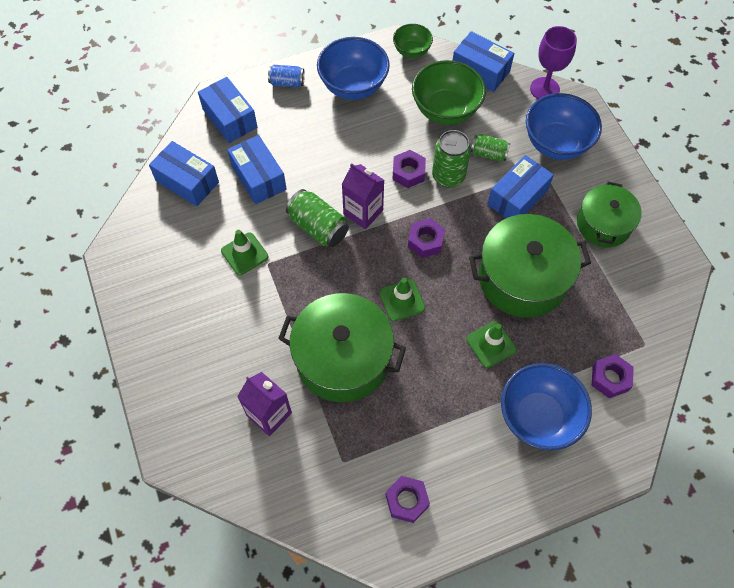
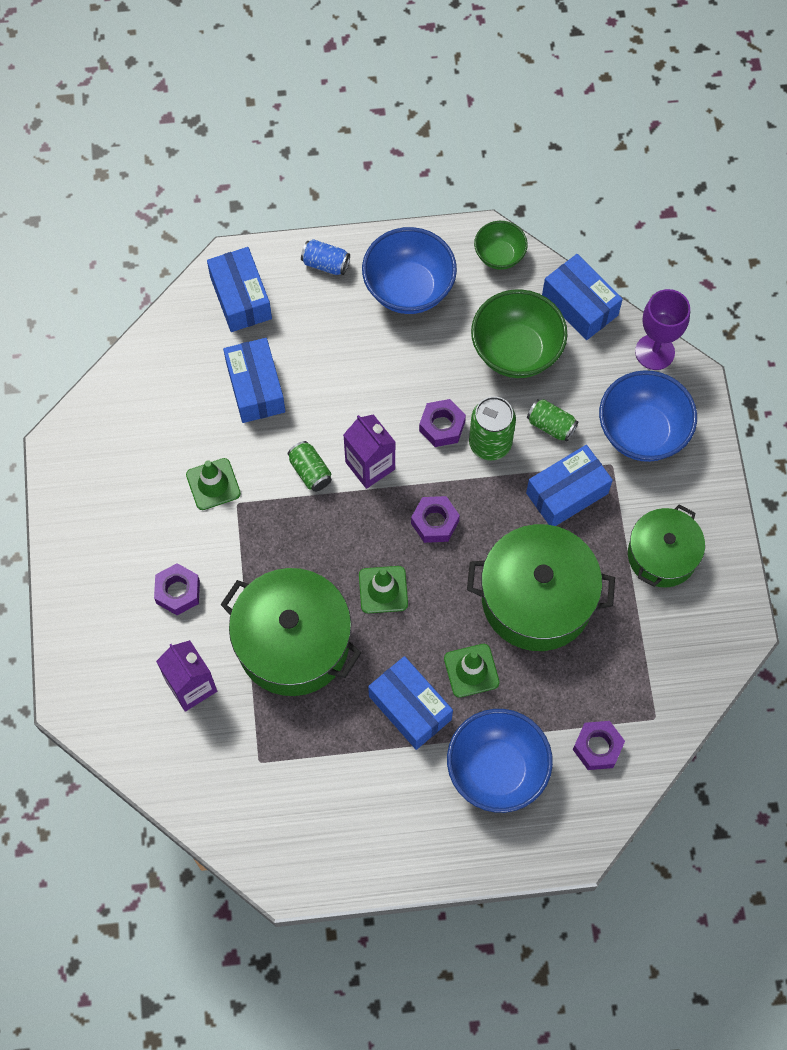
camera: 15 degrees right, 5 degrees up
(187, 181) = (168, 372): blue box -> blue box (410, 707)
(318, 227) = (310, 471): green can -> green can, size x0.64
(407, 501) = (317, 823): purple nut -> purple nut (178, 592)

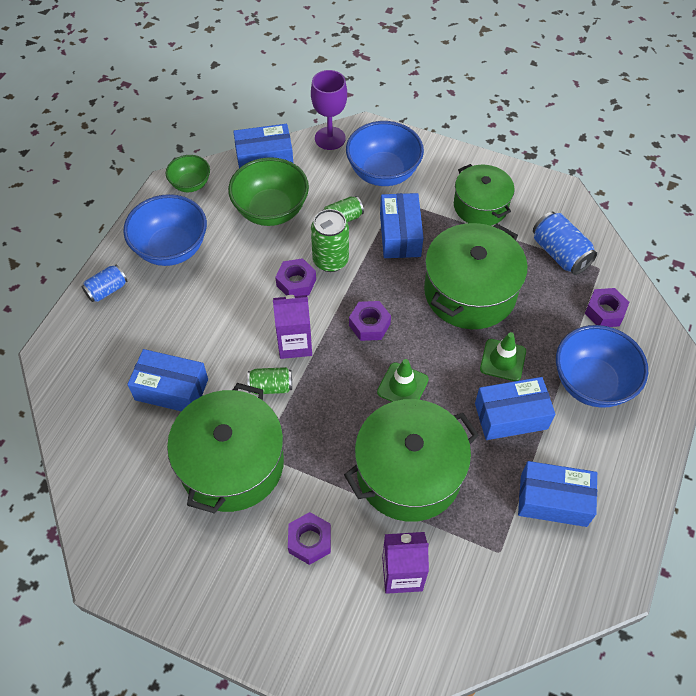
camera: 60 degrees left, 10 degrees down
(213, 484) = (232, 463): green traffic cone -> green pot
(241, 298) = (86, 361): blue box -> blue box (553, 500)
(648, 668) = (560, 253): none -> blue can

